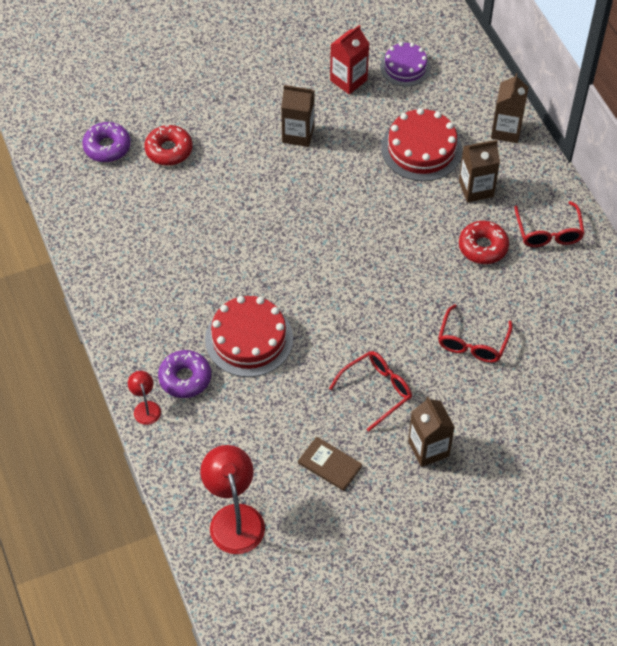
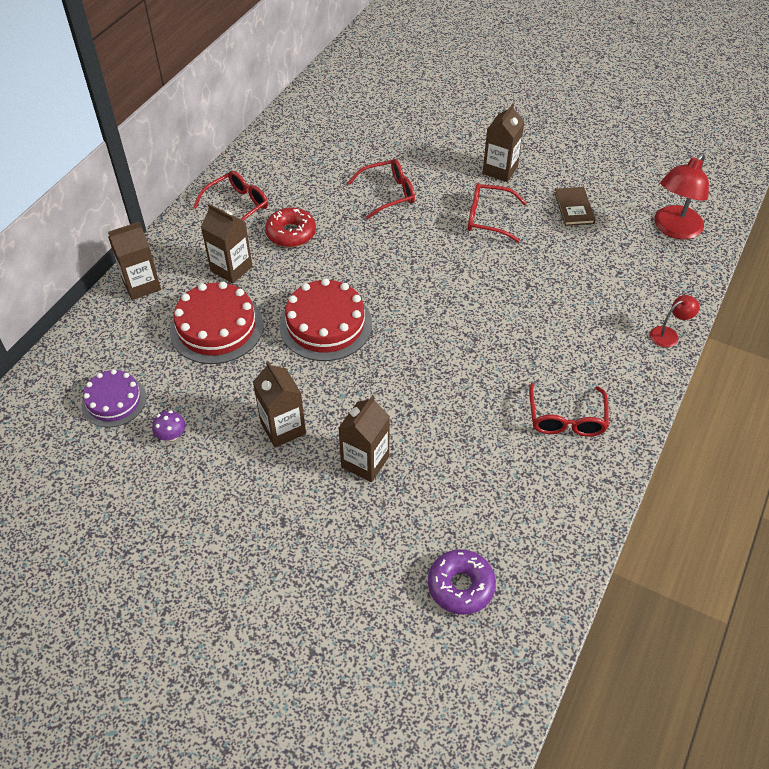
camera: 130 degrees left, 5 degrees down
(145, 407) = (669, 334): red lamp -> red lamp turned 150 degrees counterclockwise
(150, 283) = (566, 418): none -> red glasses
(169, 150) = (408, 523): red donut -> none
(185, 378) = (616, 329): purple donut -> none
(231, 158) = (365, 462): none -> brown carton
(249, 339) = (535, 314): red cake -> red cake (325, 325)
(348, 80) = (171, 435): red carton -> purple mushroom

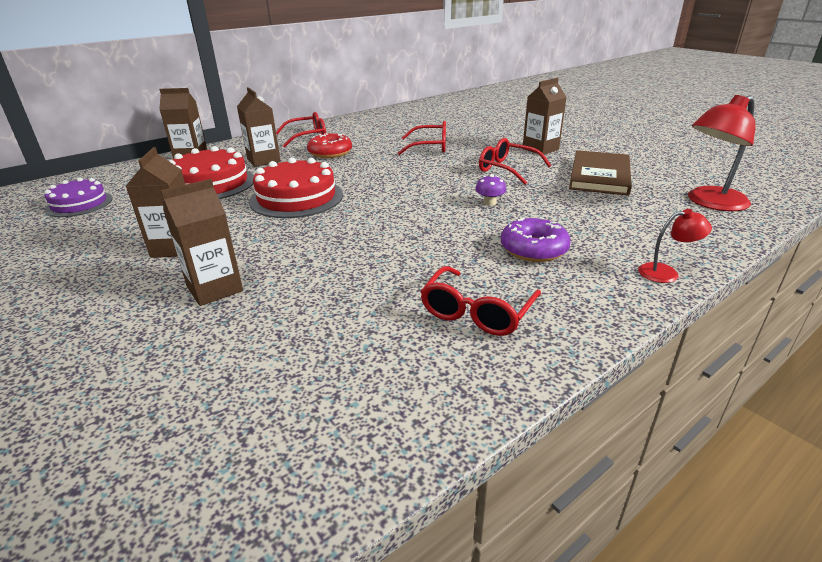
camera: 25 degrees right, 20 degrees down
(171, 435) = (85, 230): purple mushroom -> purple mushroom (489, 203)
(461, 586) = (169, 444): purple donut -> purple donut (533, 249)
(574, 208) = (599, 175): brown book -> brown book, size x1.73

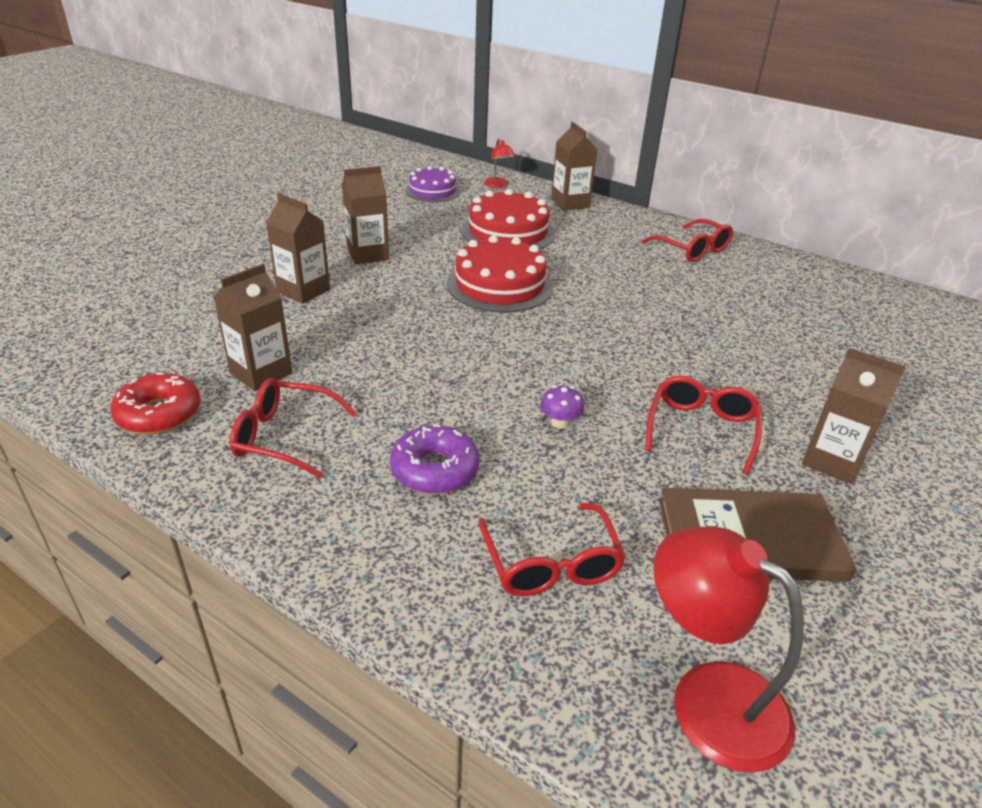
camera: 70 degrees right, 5 degrees up
(263, 160) = (591, 242): brown carton -> brown carton (261, 373)
(330, 153) = (650, 276): red donut -> red donut (159, 414)
(429, 147) = (739, 346): red glasses -> red glasses (551, 563)
(666, 273) = (403, 599): red lamp -> red lamp (498, 185)

